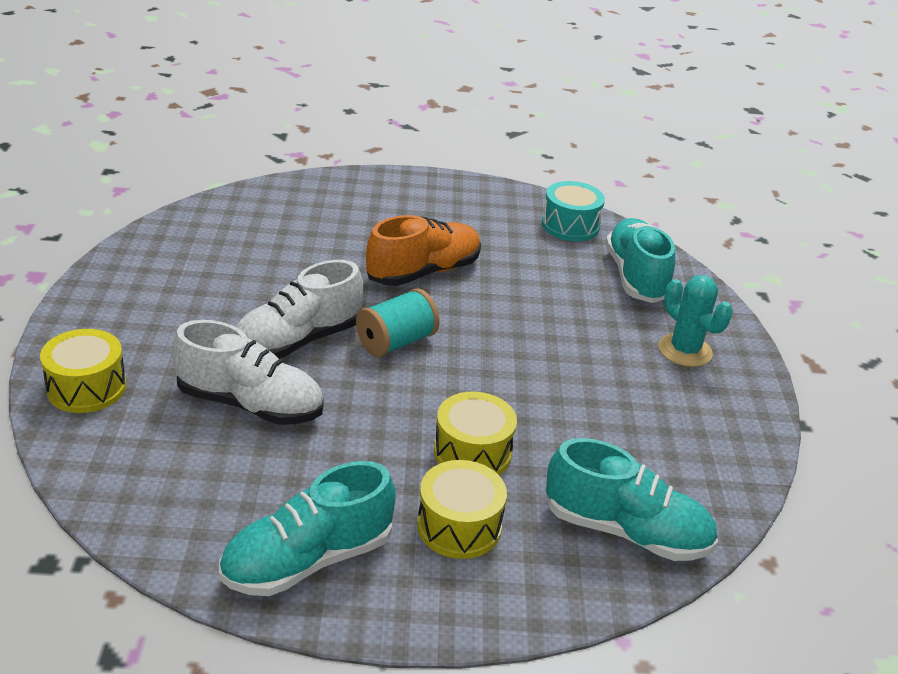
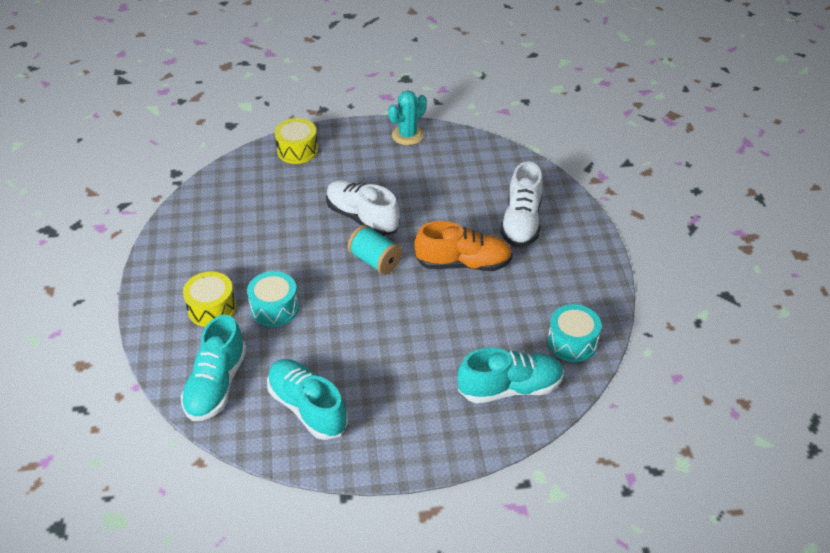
camera: 85 degrees right, 10 degrees up
(250, 404) = (298, 210): white shoe -> white shoe (521, 222)
(308, 560) = (181, 254): turquoise shoe -> turquoise shoe (307, 408)
(423, 272) = (463, 263): orange shoe -> orange shoe turned 45 degrees counterclockwise
(472, 452) = (274, 308): yellow drum -> turquoise drum
(685, 350) = (415, 420): turquoise cactus -> turquoise cactus (407, 135)

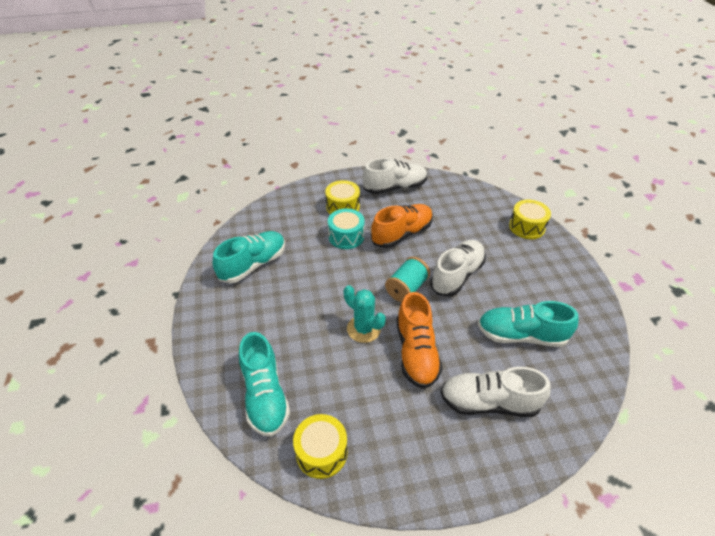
camera: 85 degrees right, 0 degrees up
(187, 251) = (395, 188): none -> white shoe
(216, 384) = (276, 219): turquoise shoe -> turquoise shoe (521, 335)
(283, 255) = (402, 234): none -> orange shoe
(407, 135) = (584, 298): turquoise cactus -> turquoise cactus (363, 329)
(572, 342) = (321, 452): turquoise drum -> yellow drum

